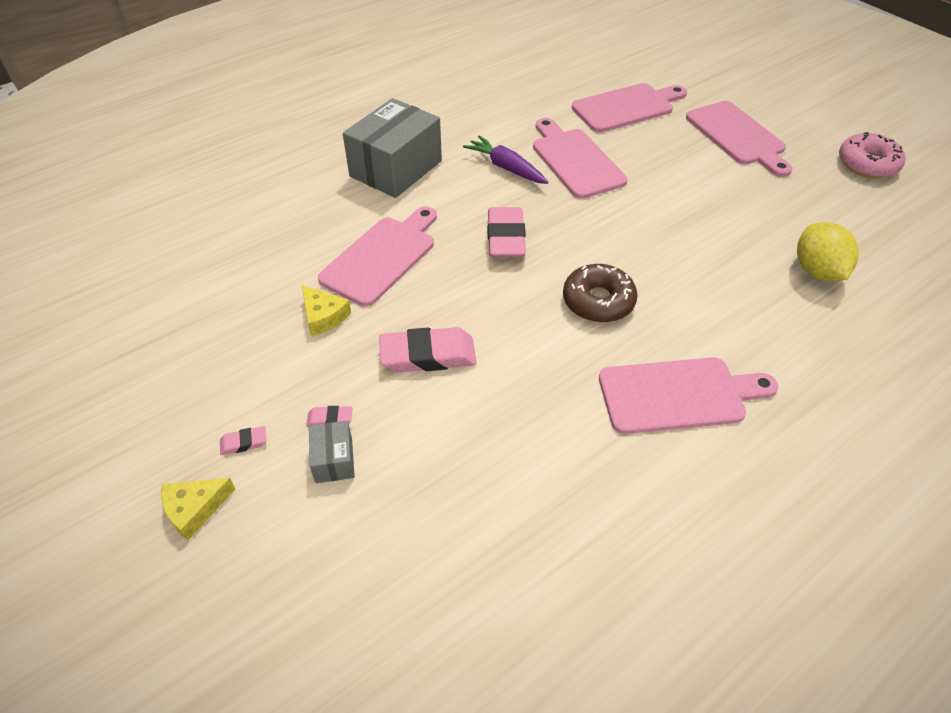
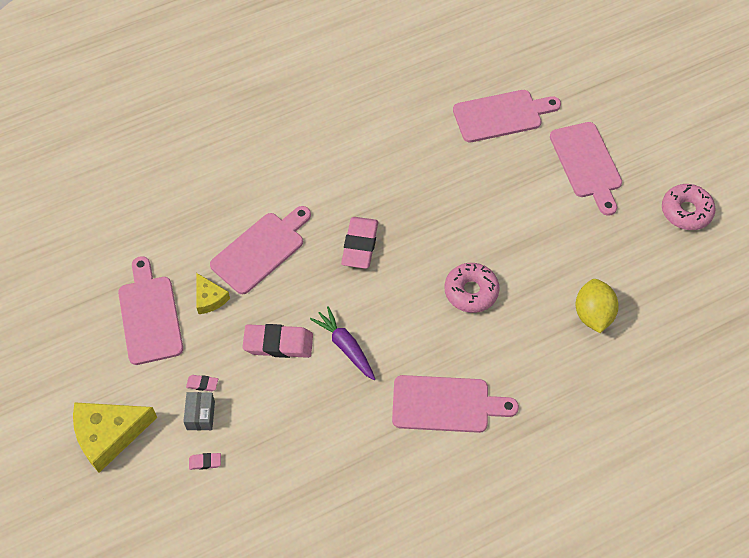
camera: 10 degrees right, 10 degrees up
(194, 509) = (109, 435): yellow cheese -> yellow cheese, size x1.83
(244, 443) = (143, 393): pink eraser -> pink eraser (205, 462)
(396, 168) = (288, 159): grey box -> none
(506, 168) = (378, 171): purple carrot -> purple carrot (345, 346)
(575, 160) = (438, 172): pink cutting board -> pink cutting board (150, 315)
(598, 301) = (414, 316): brown donut -> none
(659, 267) = (471, 292): none -> pink donut

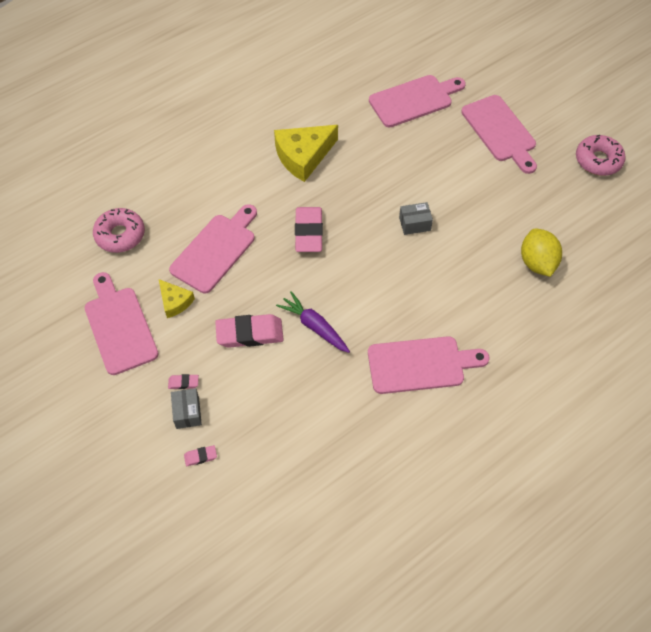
camera: 10 degrees left, 0 degrees up
(109, 435) = (100, 446): yellow cheese -> yellow cheese (303, 156)
(471, 292) = (421, 259): pink donut -> pink donut (120, 235)
(472, 253) = (414, 224): none -> grey box

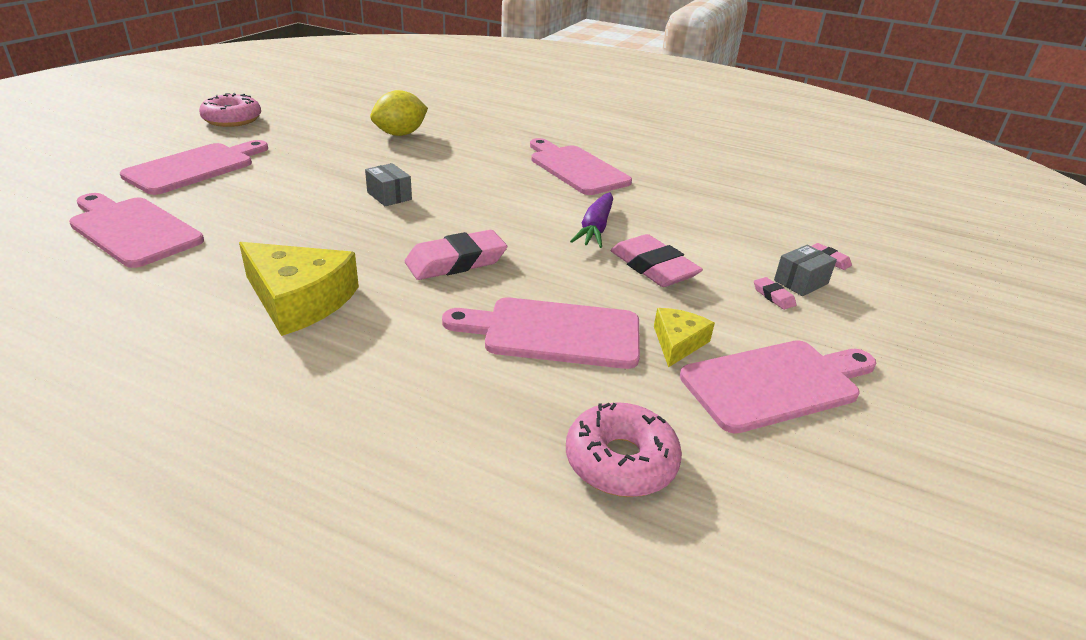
camera: 120 degrees left, 25 degrees down
(119, 326) = (776, 384): pink cutting board -> pink cutting board turned 150 degrees counterclockwise

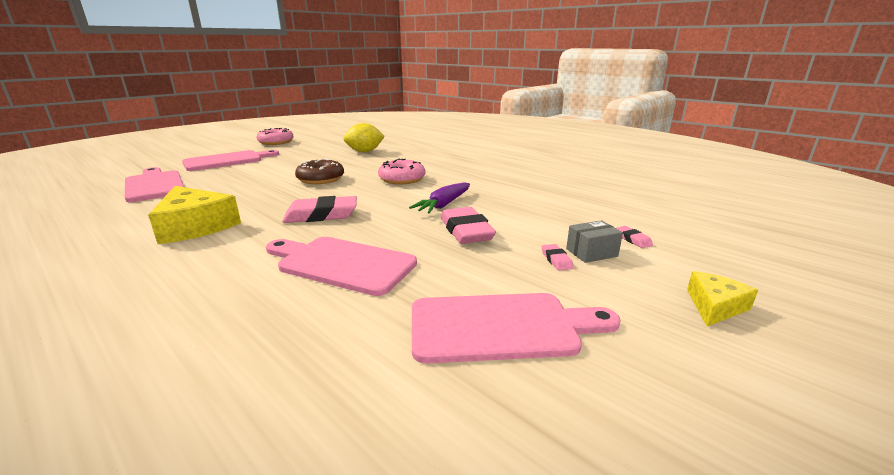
camera: 20 degrees right, 10 degrees down
(389, 196) = (321, 179): grey box -> brown donut
(576, 168) = (464, 172): pink cutting board -> none
(620, 461) = (290, 367): pink donut -> pink donut (402, 179)
(678, 342) = (437, 283): yellow cheese -> yellow cheese (714, 306)

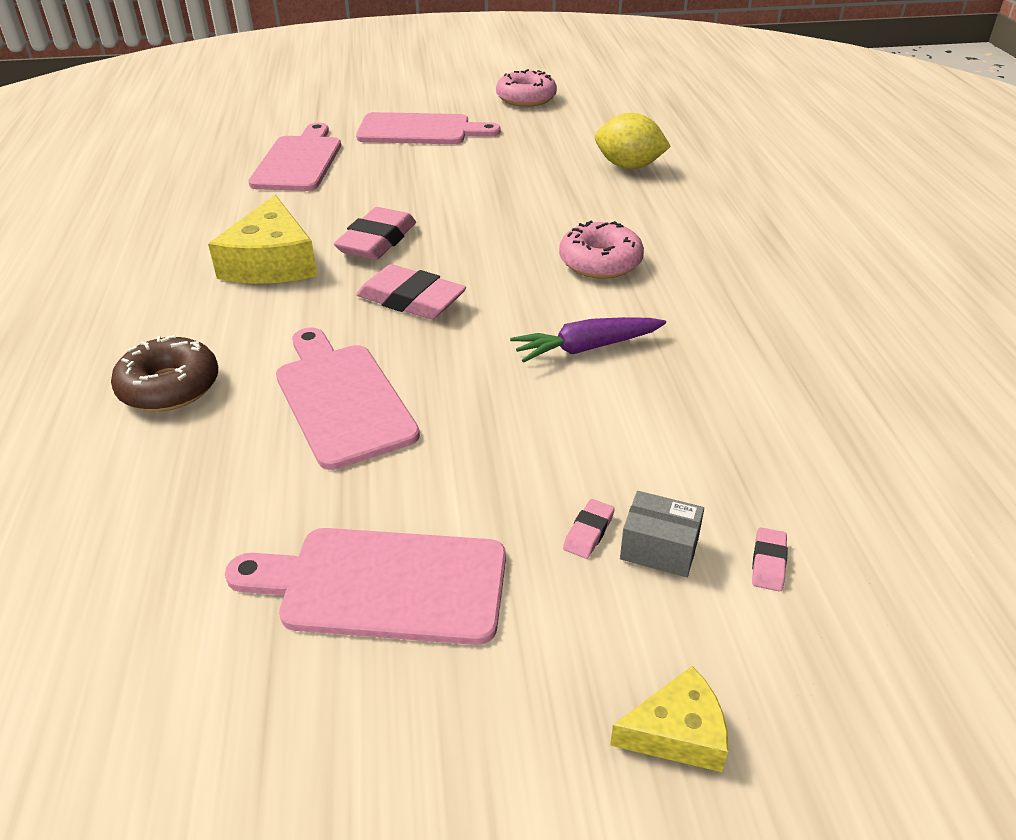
camera: 40 degrees right, 15 degrees up
(321, 179) = (490, 218): brown donut -> brown donut (169, 387)
(466, 231) = (546, 416): pink eraser -> pink eraser (377, 241)
(501, 327) = (383, 584): pink cutting board -> pink cutting board turned 150 degrees clockwise

